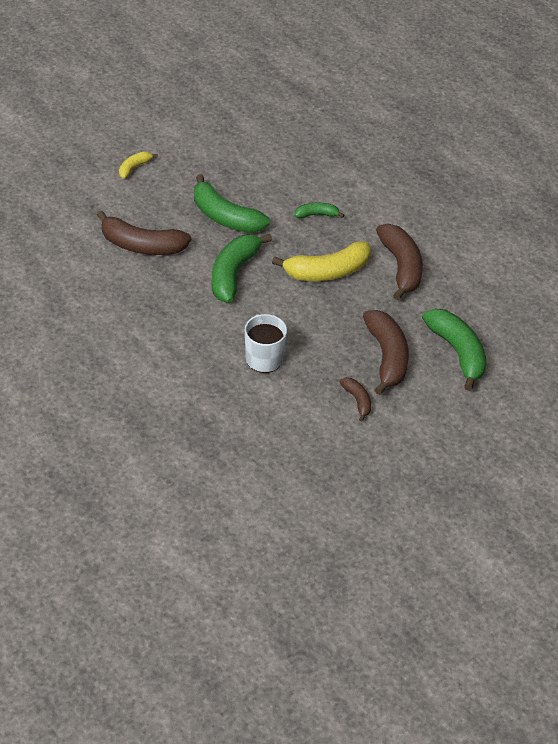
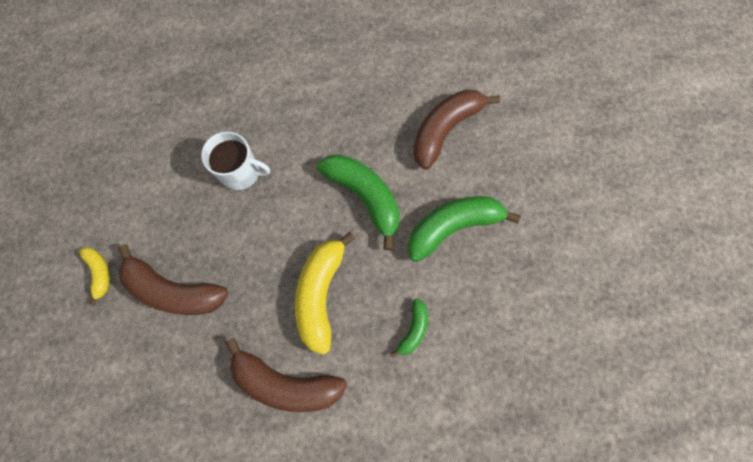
camera: 120 degrees right, 25 degrees up
(134, 168) = (569, 169): yellow banana -> yellow banana (100, 273)
(357, 400) = (141, 231): brown banana -> none
(457, 352) = (135, 370): green banana -> none

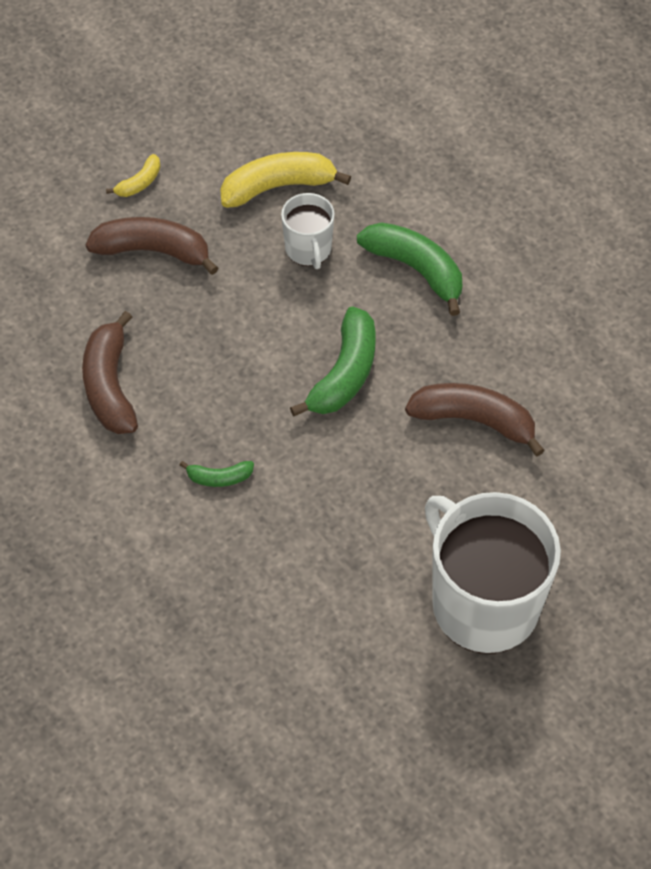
camera: 65 degrees right, 15 degrees down
(174, 290) = (153, 251): brown banana -> brown banana turned 105 degrees clockwise
(320, 294) = (214, 377): yellow banana -> yellow banana (278, 186)
(452, 227) = (355, 472): green banana -> green banana (416, 269)
(591, 190) = (483, 602): none -> white mug

